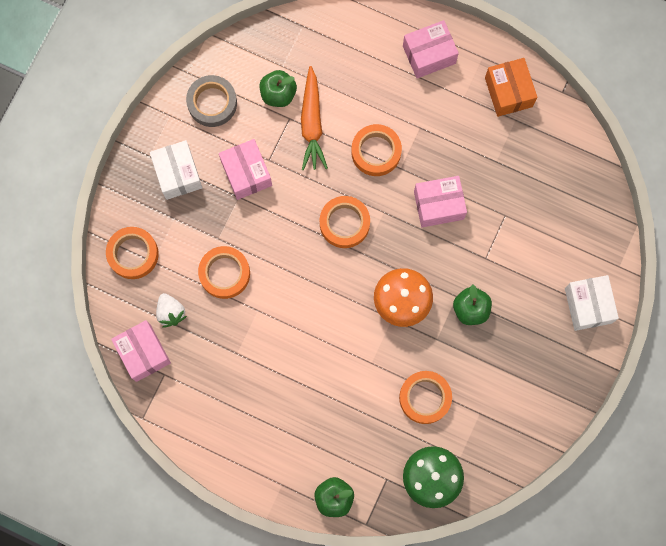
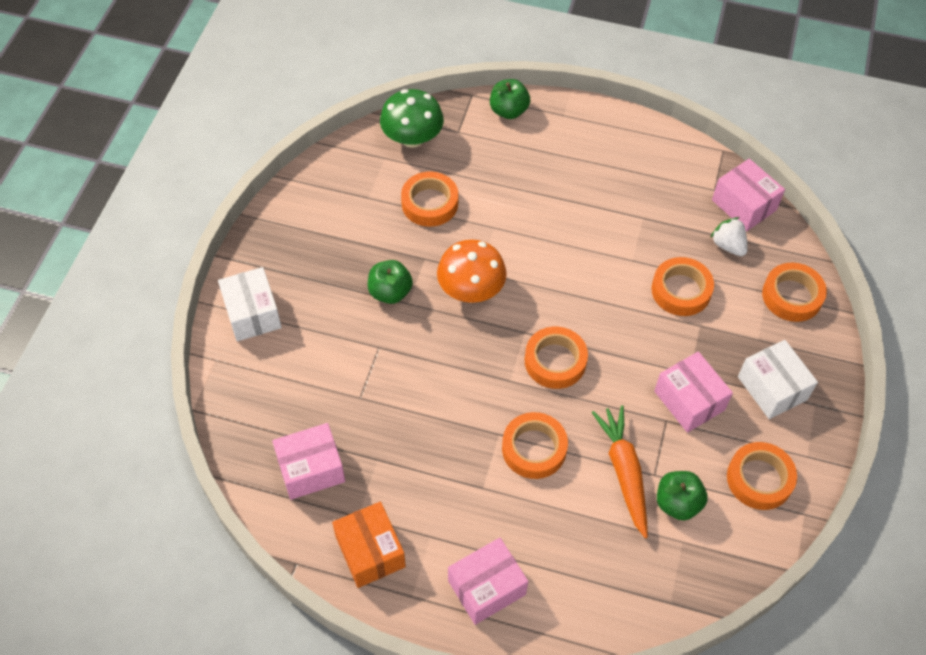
camera: 170 degrees right, 20 degrees down
(212, 103) = (759, 479): grey tape -> orange tape
(438, 205) = (444, 397): pink box -> pink box (311, 469)

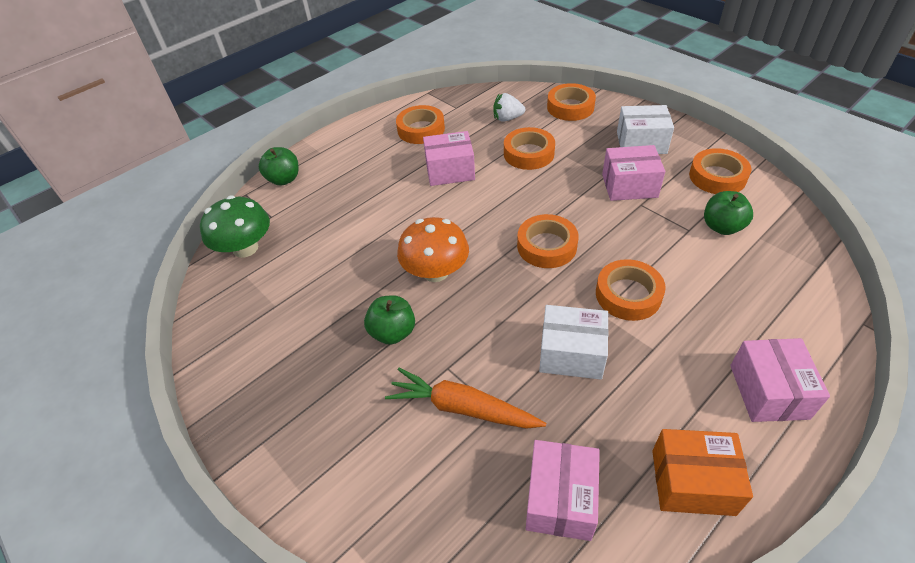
camera: 55 degrees left, 10 degrees down
(252, 314) = (321, 473): white box -> white box (571, 353)
(430, 203) = (323, 264): orange tape -> orange tape (421, 129)
(624, 472) = (678, 246): orange carrot -> orange carrot (462, 408)
(744, 205) = (480, 100): pink box -> pink box (450, 171)

